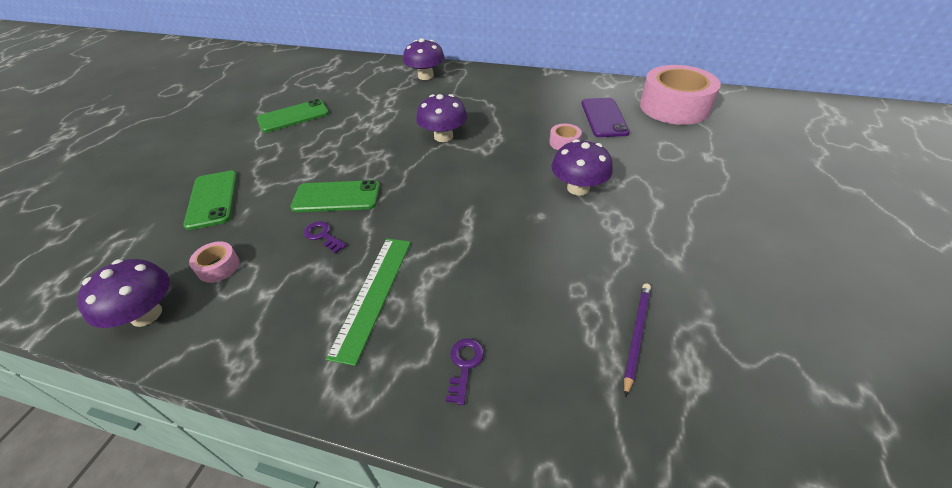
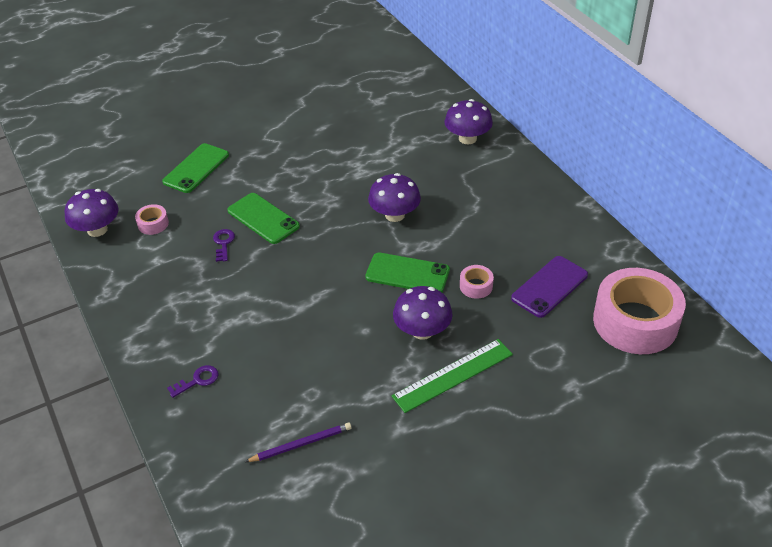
camera: 45 degrees right, 0 degrees up
(293, 116) = (317, 121): green phone -> green phone (407, 274)
(373, 295) = (204, 304): green ruler -> green ruler (453, 375)

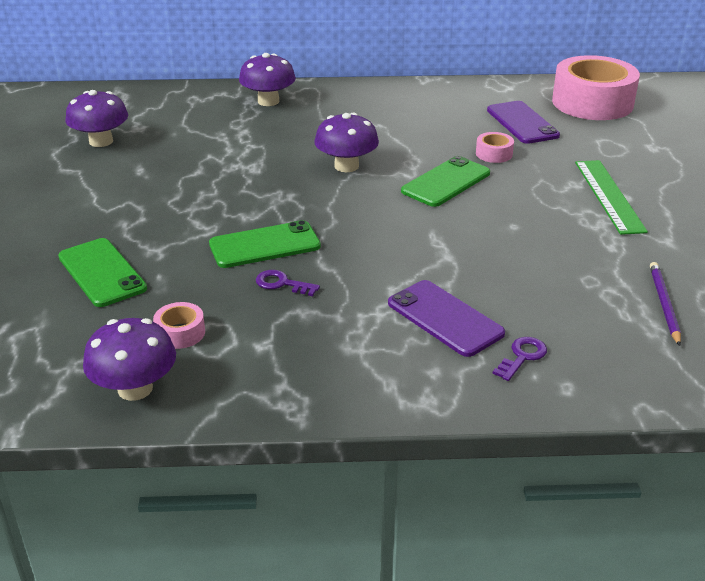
camera: 65 degrees left, 10 degrees down
(197, 380) = (522, 357): purple key -> purple key turned 45 degrees clockwise
(223, 330) = (445, 318): none -> purple phone
(422, 330) = (536, 195): purple mushroom -> purple mushroom (101, 141)

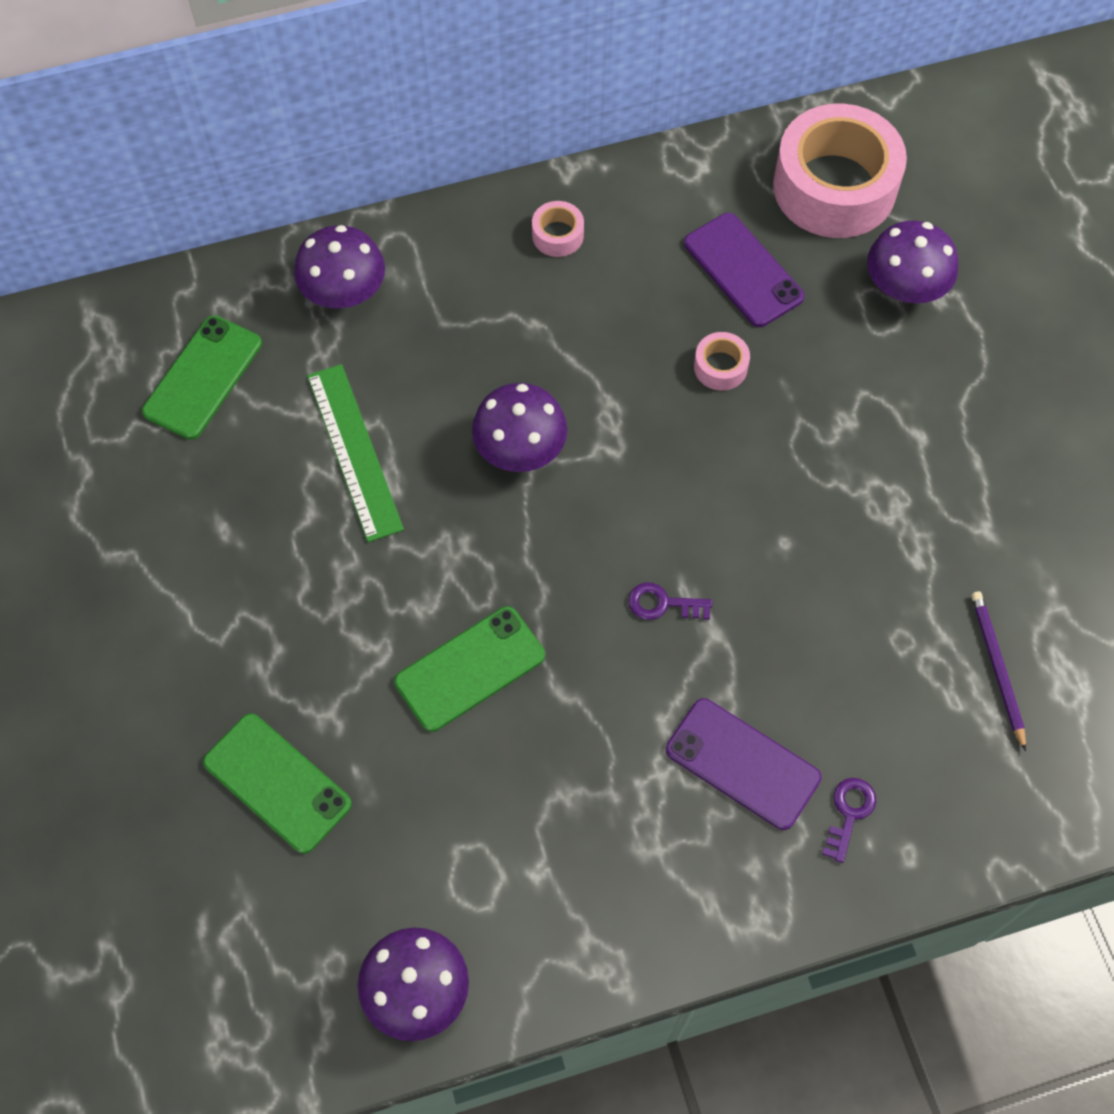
camera: 15 degrees left, 30 degrees up
(101, 141) = (131, 467): purple mushroom -> purple mushroom (904, 287)
(180, 333) = (429, 876): pink tape -> pink tape (557, 235)
(282, 283) = (521, 746): purple key -> purple key (663, 603)
(446, 182) = (671, 457): green phone -> green phone (203, 377)
(609, 196) = (896, 439): green ruler -> green ruler (354, 451)

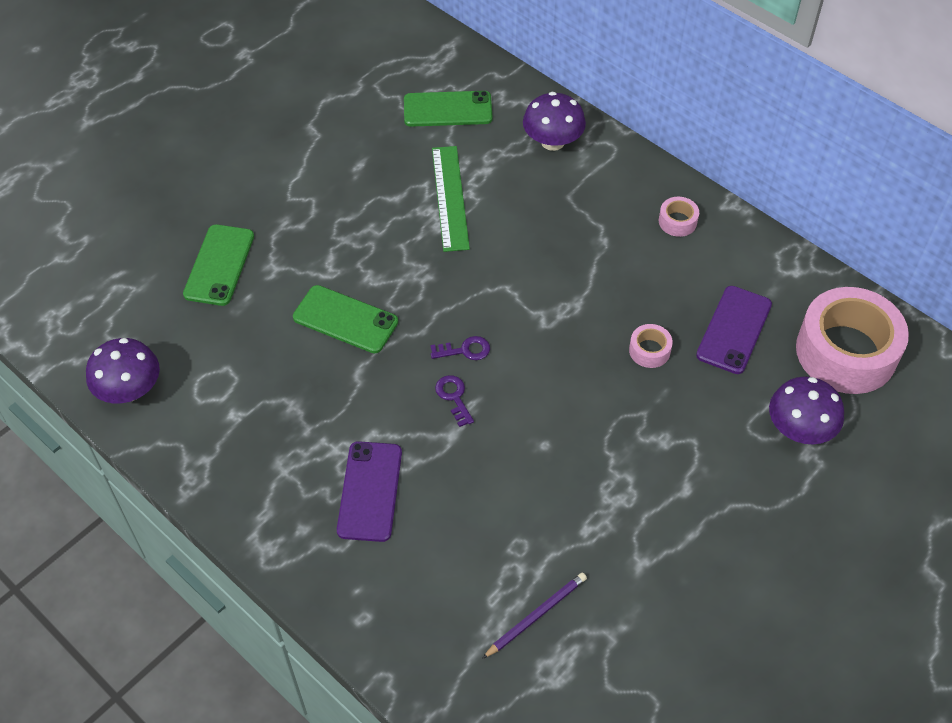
camera: 60 degrees right, 10 degrees down
(354, 451) = (450, 198): green ruler -> green ruler turned 45 degrees counterclockwise
(520, 449) = (510, 274): purple mushroom -> none
(849, 813) = (371, 568): purple key -> purple key (465, 350)

